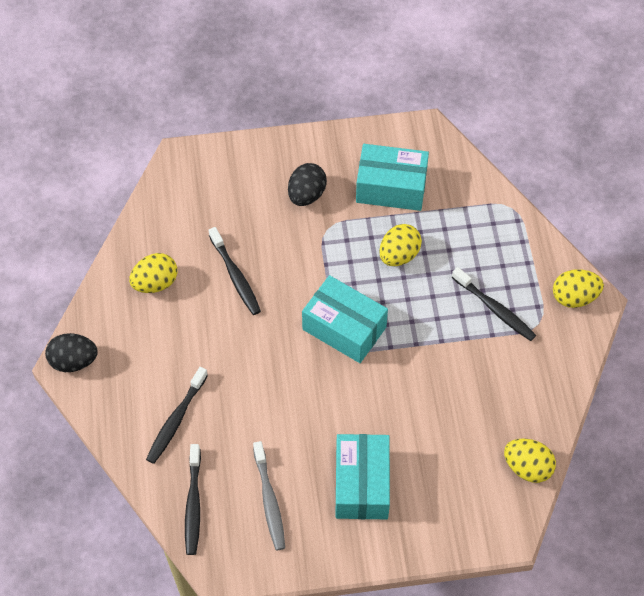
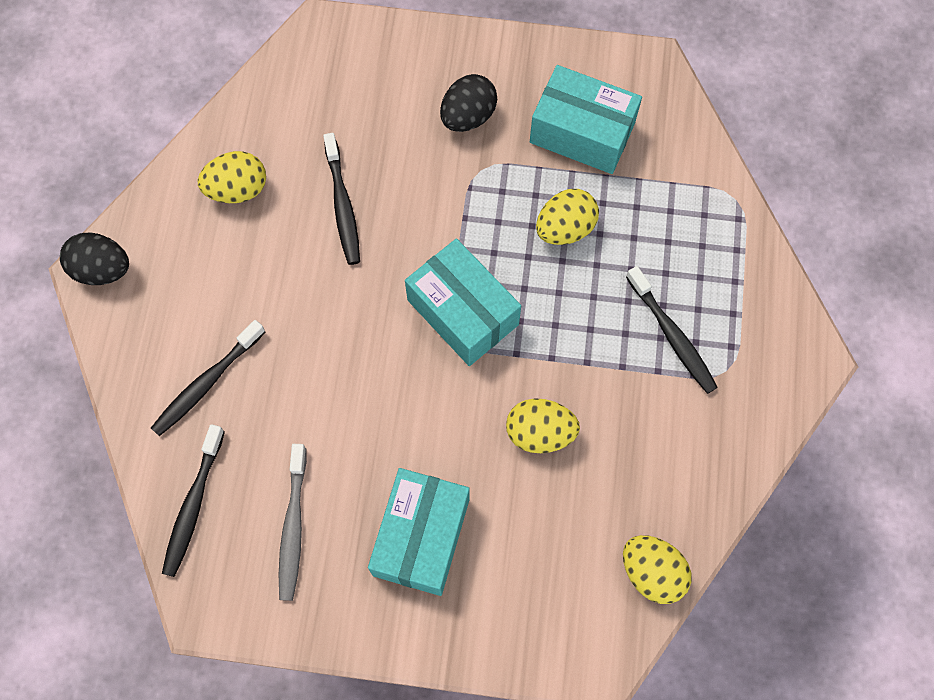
camera: 15 degrees right, 10 degrees up
(574, 297) = (785, 346): yellow egg -> yellow egg (540, 433)

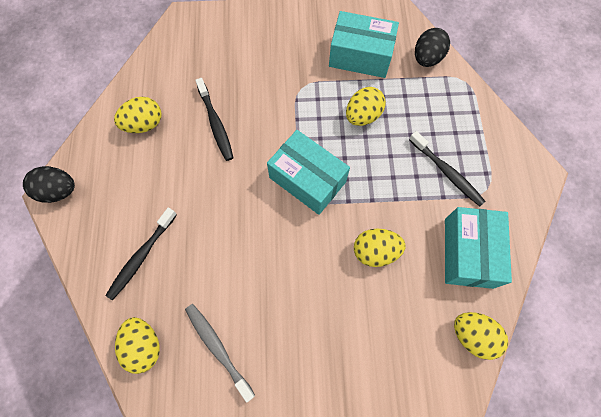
camera: 10 degrees left, 0 degrees up
(193, 505) = (144, 346): black toothbrush -> yellow egg
(293, 527) = (218, 348): grey toothbrush -> grey toothbrush turned 150 degrees clockwise
(421, 537) = (309, 339): turquoise box -> turquoise box (468, 252)
(468, 116) = (286, 57): black egg -> black egg (427, 58)

